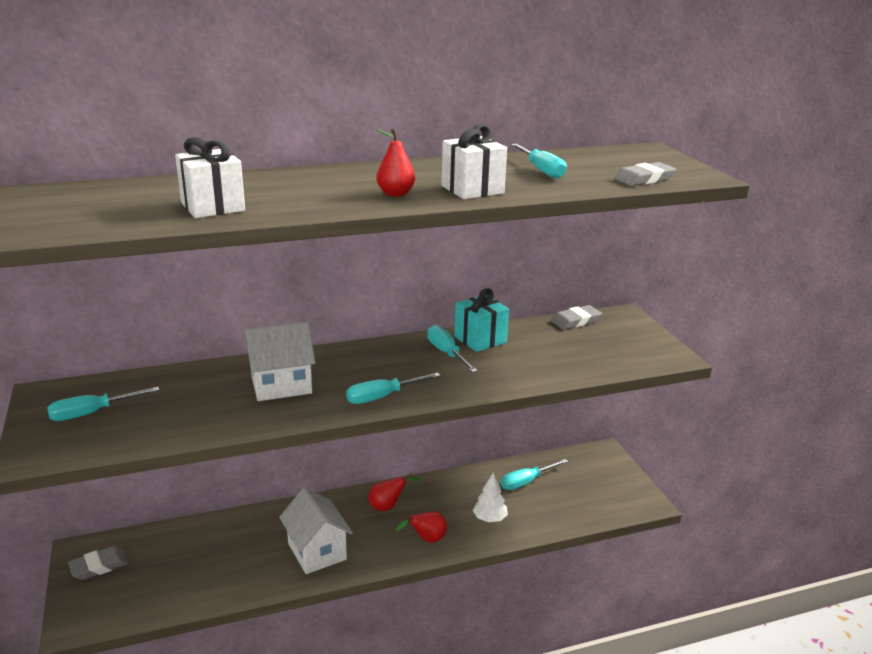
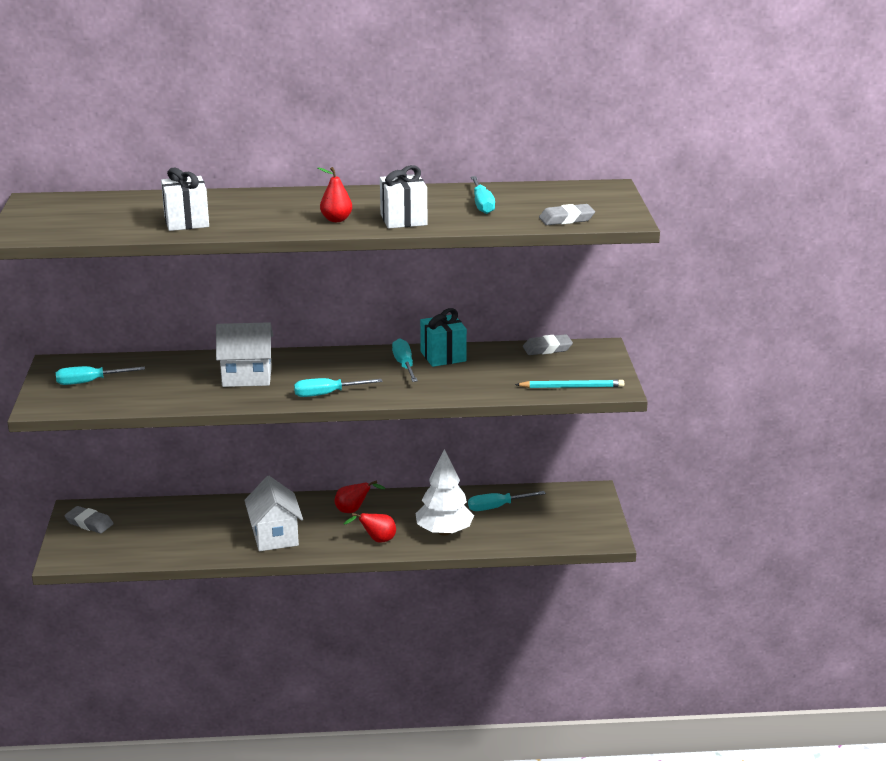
camera: 15 degrees right, 0 degrees up
(99, 566) = (89, 523): grey eraser -> grey eraser turned 45 degrees clockwise
(489, 518) = (444, 532): white tree -> white tree, size x1.72
(630, 360) = (572, 387): none -> turquoise pencil

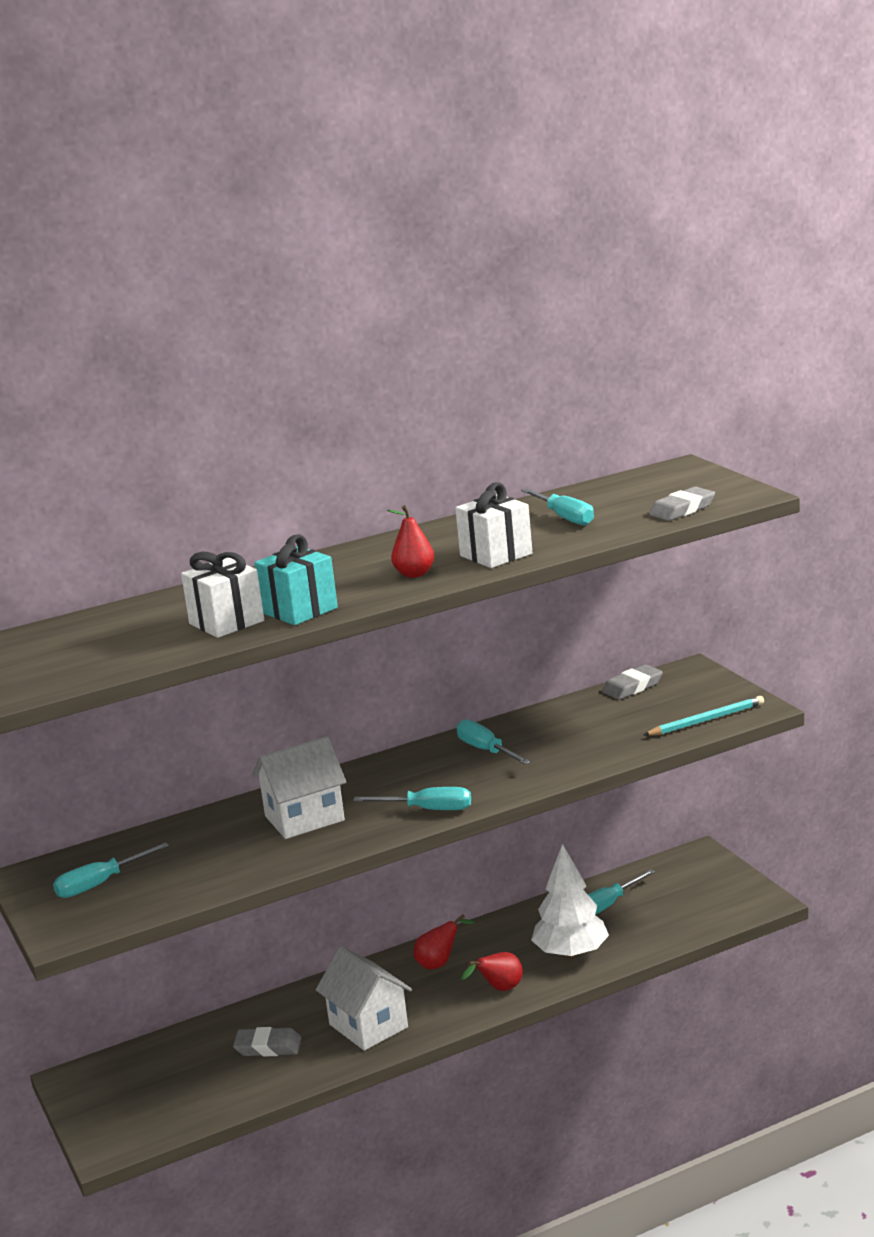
camera: 20 degrees left, 5 degrees down
(89, 523) = (105, 1089): grey eraser -> grey eraser (268, 1047)
(327, 394) = (428, 809): turquoise screwdriver -> turquoise screwdriver turned 135 degrees counterclockwise
(443, 356) = (521, 728): turquoise gift -> turquoise gift (299, 610)

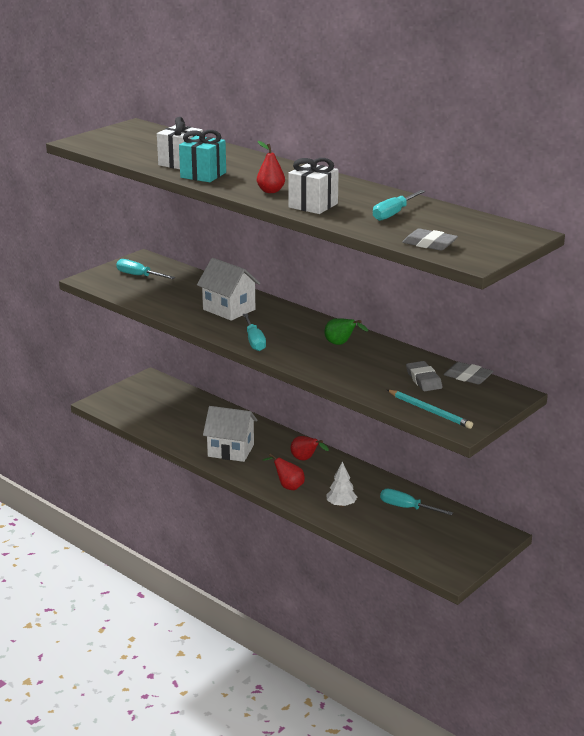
camera: 65 degrees right, 5 degrees up
(268, 1047) = (198, 425): grey eraser -> grey eraser (423, 380)
(368, 1026) = (231, 450): white house -> white house turned 75 degrees clockwise
(486, 750) = (341, 344): turquoise screwdriver -> green pear
(571, 953) = (341, 505): white tree -> white tree, size x0.58

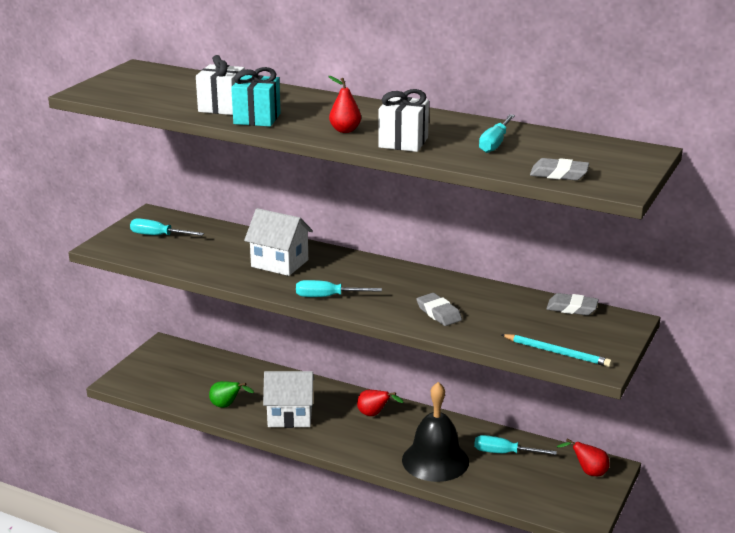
camera: 15 degrees left, 0 degrees up
(254, 341) = (327, 297): turquoise screwdriver -> turquoise screwdriver turned 120 degrees clockwise
(288, 486) = (369, 448): red pear -> red pear (588, 472)
(341, 344) = (422, 288): green pear -> green pear (227, 406)
(341, 505) = (435, 460): white tree -> black bell
(423, 380) = (530, 317): grey eraser -> grey eraser (439, 313)

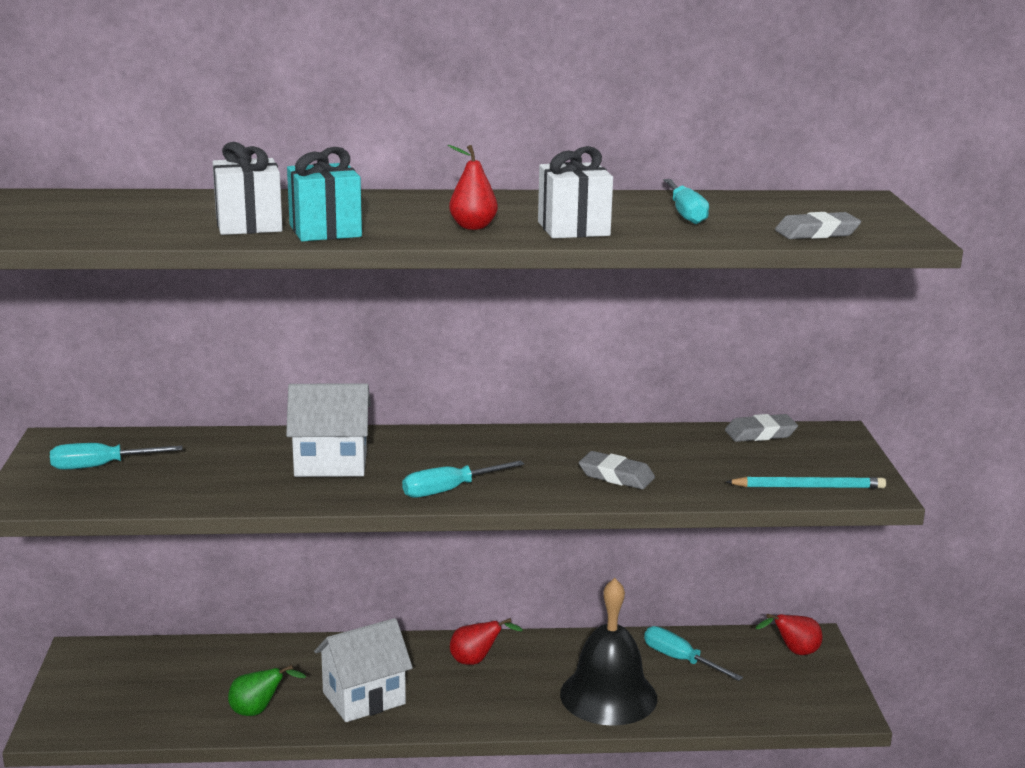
camera: 30 degrees left, 5 degrees down
(504, 453) = (680, 660): turquoise screwdriver -> turquoise screwdriver turned 60 degrees clockwise

